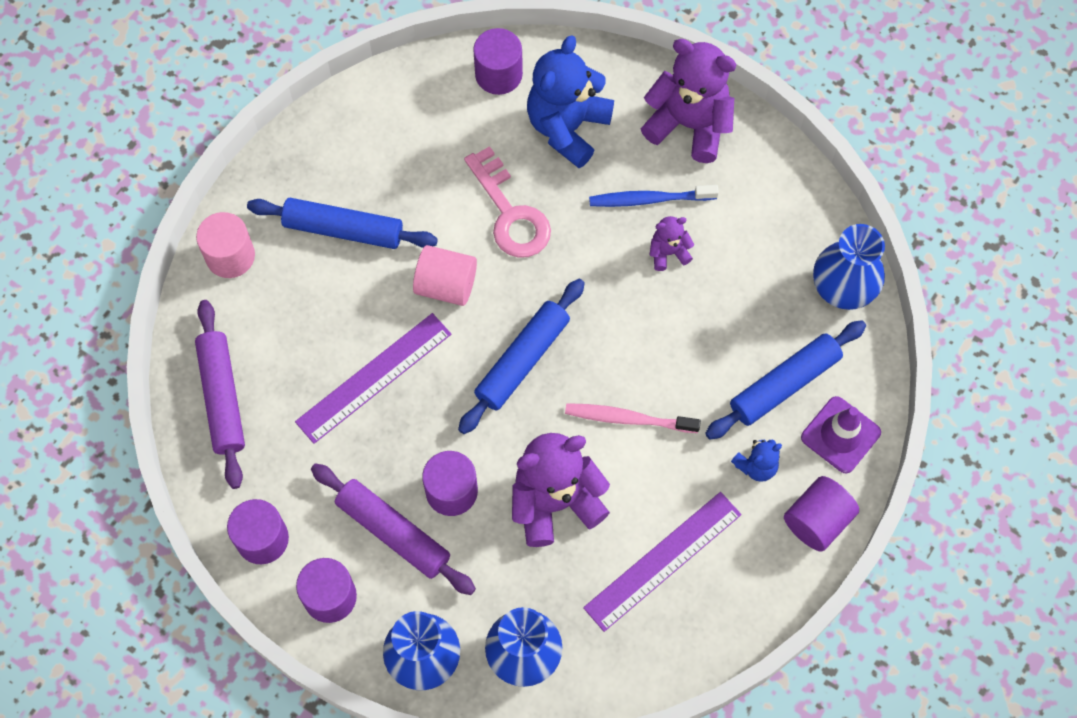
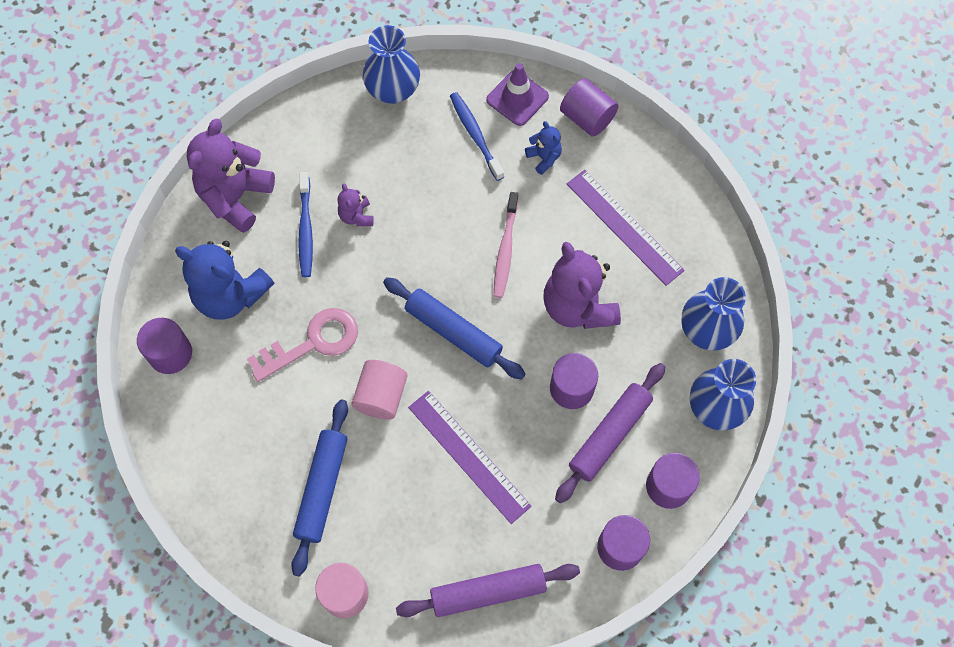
camera: 90 degrees left, 0 degrees up
(784, 384) = (475, 135): blue rolling pin -> blue toothbrush

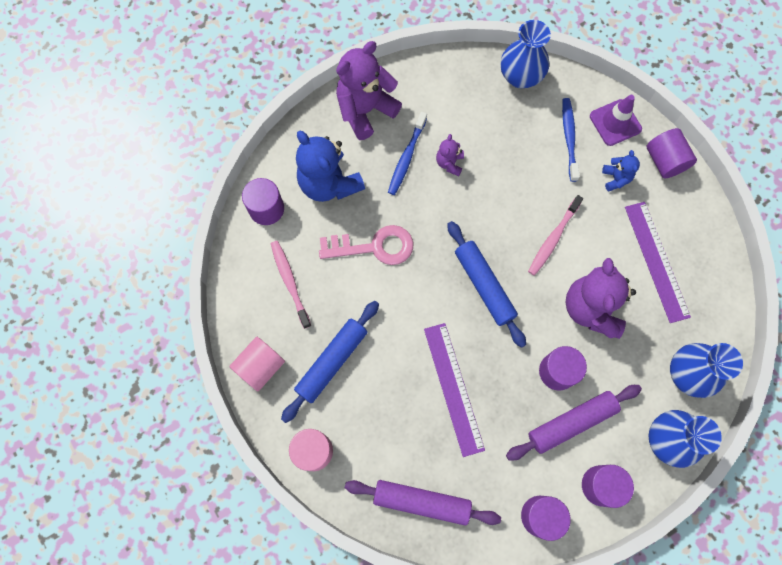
camera: 25 degrees right, 5 degrees up
(235, 423) = (290, 282): none -> pink toothbrush
(381, 396) = (407, 311): pink cylinder -> pink cylinder (260, 366)

